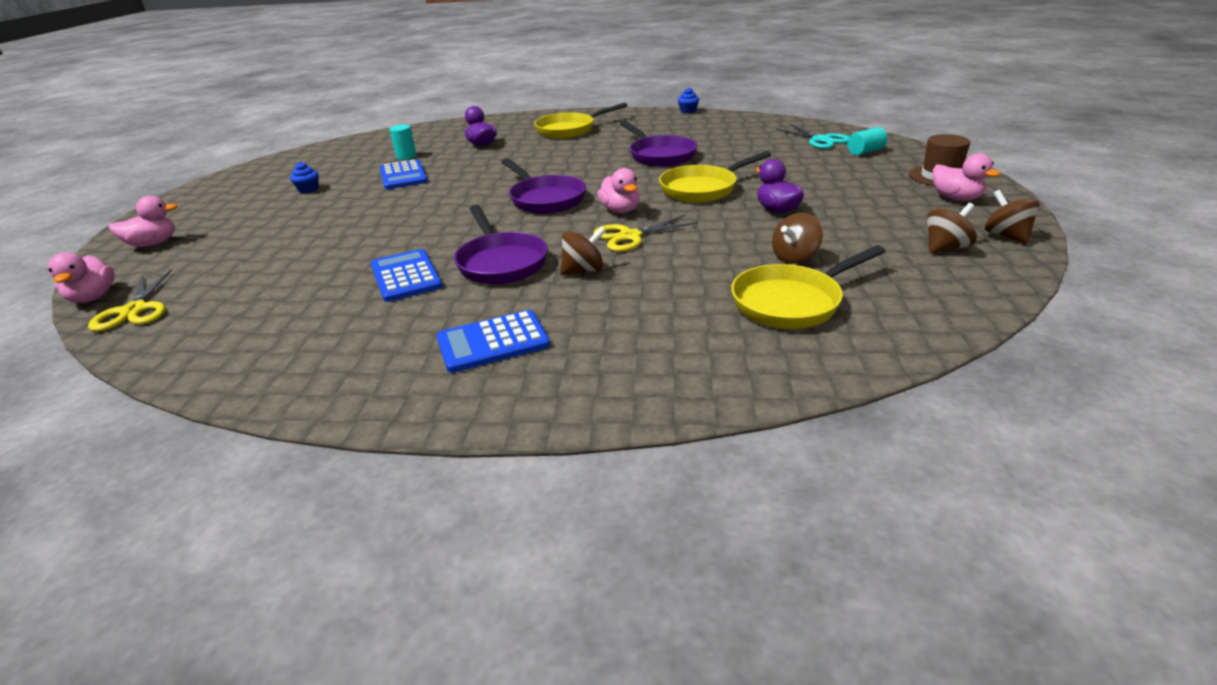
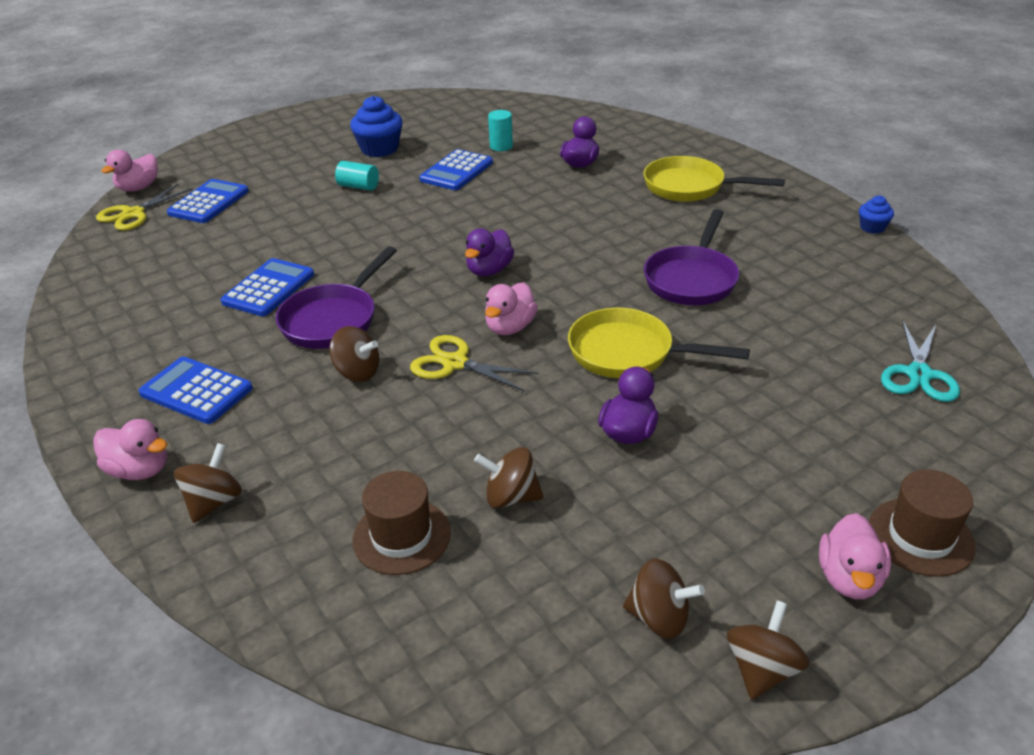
camera: 50 degrees right, 5 degrees up
(153, 244) = (228, 154): pink duck -> pink duck (140, 470)
(210, 270) = (208, 202): none -> blue calculator
(308, 189) = (379, 149): blue cupcake -> blue cupcake, size x1.85
(545, 199) = (489, 270): purple pan -> purple duck
(658, 368) = (214, 502): none -> brown spinning top
(792, 302) = (401, 536): yellow pan -> brown hat
(865, 152) = (927, 430): turquoise cylinder -> turquoise cylinder (358, 186)

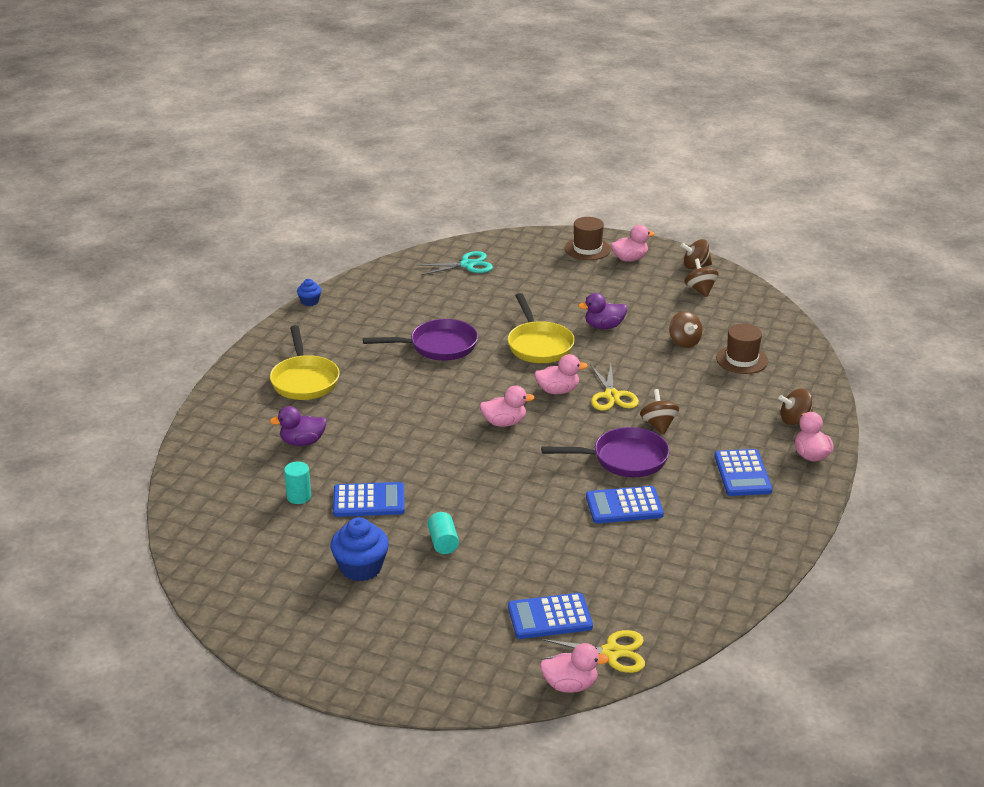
camera: 125 degrees left, 5 degrees down
(489, 270) = (504, 423): purple duck -> pink duck

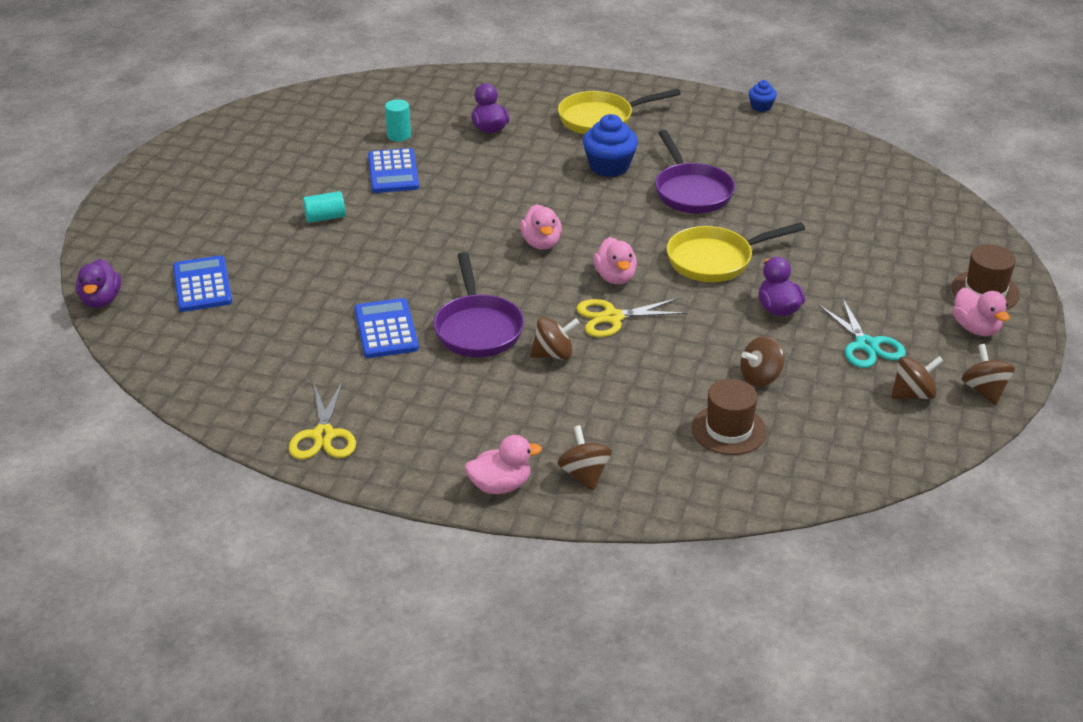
camera: 85 degrees right, 5 degrees up
(361, 568) = (289, 176): blue cupcake -> blue cupcake (609, 166)
(467, 265) = (892, 200): turquoise scissors -> turquoise scissors (866, 345)
(570, 685) = (101, 300): pink duck -> purple duck
(612, 652) = (142, 324): yellow scissors -> yellow scissors (323, 435)
(742, 473) = (454, 422): blue calculator -> none

